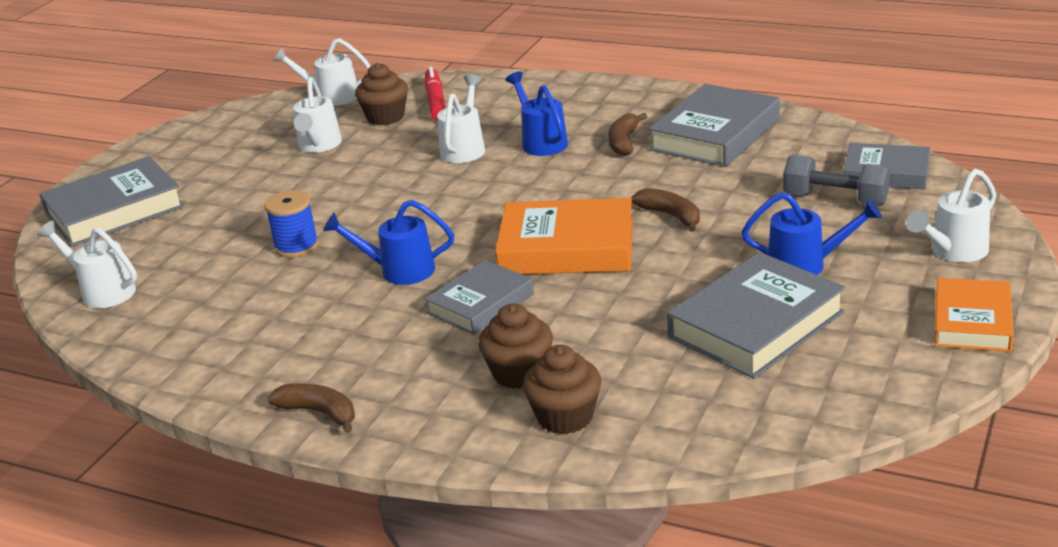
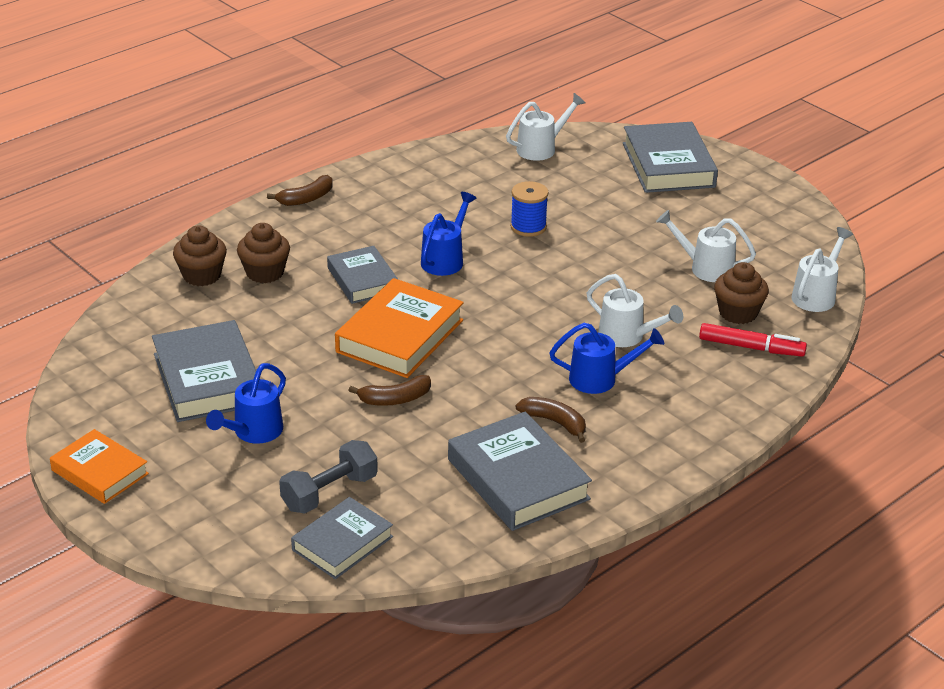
camera: 110 degrees right, 5 degrees up
(954, 251) = (188, 513): white watering can -> none

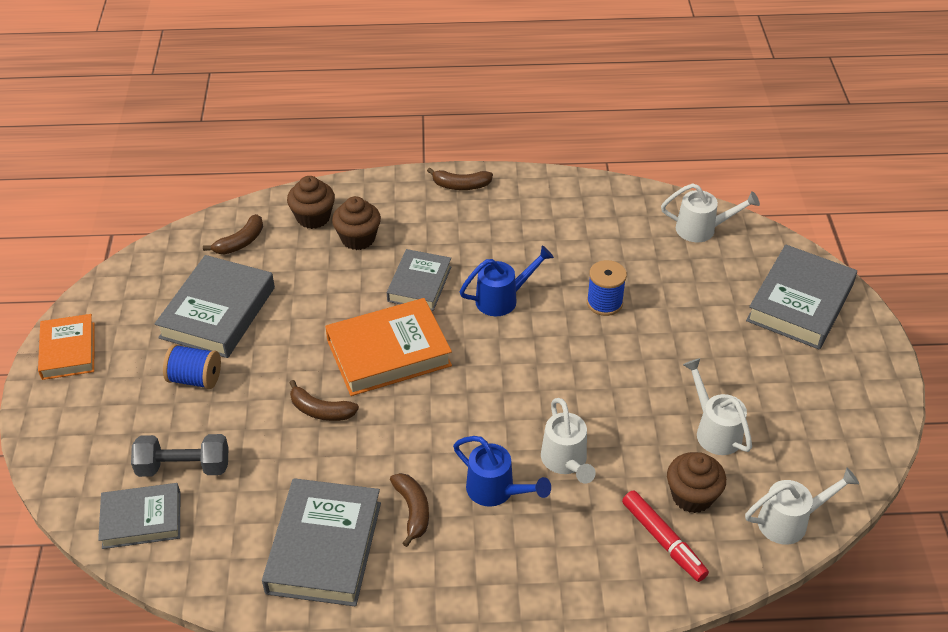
camera: 40 degrees right, 10 degrees up
(156, 322) = (240, 242): none -> brown banana
(254, 432) = (195, 379): blue watering can -> blue spool

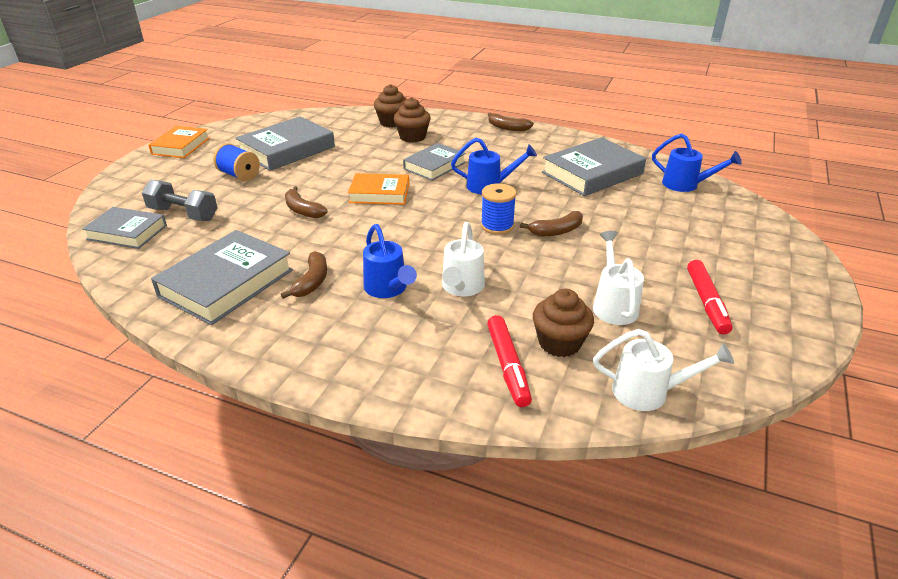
camera: 25 degrees right, 10 degrees down
(240, 242) = (335, 123): brown banana -> brown banana (556, 231)
(389, 353) = (379, 193): orange book -> orange book, size x0.64
(604, 303) = (570, 206): blue spool -> blue spool (497, 226)
(701, 229) = (685, 185): white watering can -> blue watering can
(791, 396) = (706, 302): none -> red marker
(799, 303) = (752, 245): grey book -> grey book (592, 173)

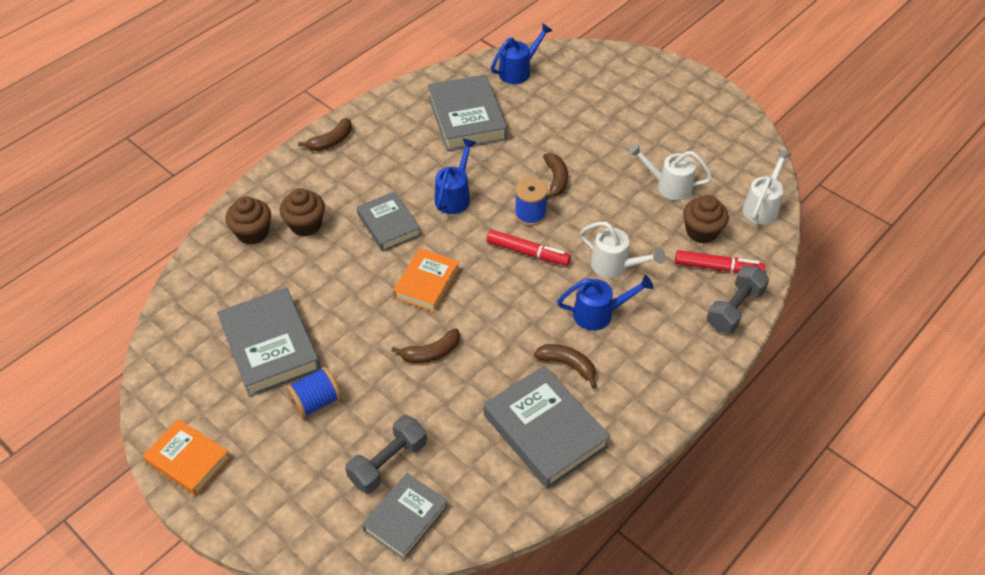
camera: 70 degrees left, 15 degrees up
(446, 392) = (734, 309): none -> grey dumbbell
(706, 302) = (683, 137): red marker -> red marker (528, 253)

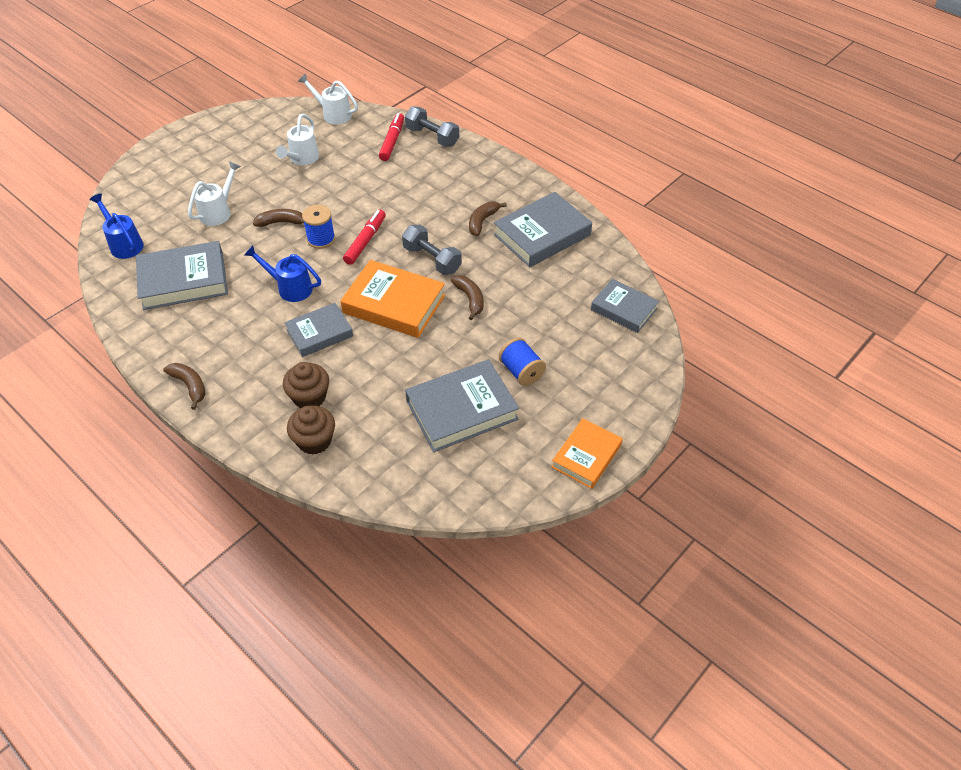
camera: 90 degrees left, 0 degrees up
(388, 462) = (576, 321): grey dumbbell -> grey dumbbell (432, 259)
(427, 283) = (394, 304): orange book -> orange book, size x1.56
(599, 314) = (433, 203): blue watering can -> none
(615, 265) = (385, 193): white watering can -> white watering can (218, 212)
(701, 231) = (354, 146): brown cupcake -> none

